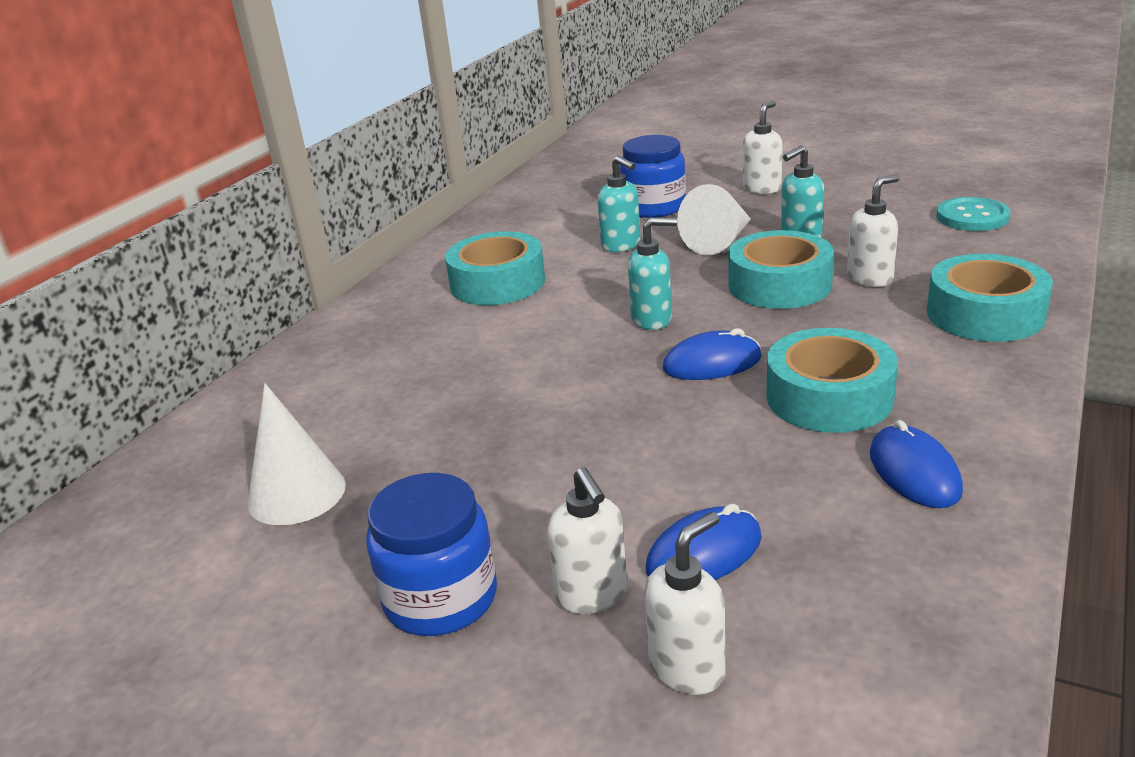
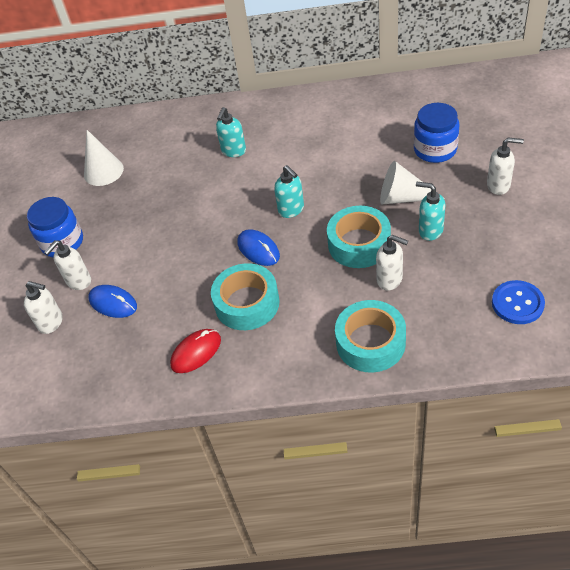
camera: 65 degrees right, 20 degrees up
(497, 283) = (300, 135): turquoise tape -> none
(621, 245) = (372, 160): turquoise soap dispenser -> turquoise soap dispenser (233, 151)
(914, 472) = (196, 352): blue mouse -> red mouse
(972, 217) = (517, 303): turquoise button -> blue button

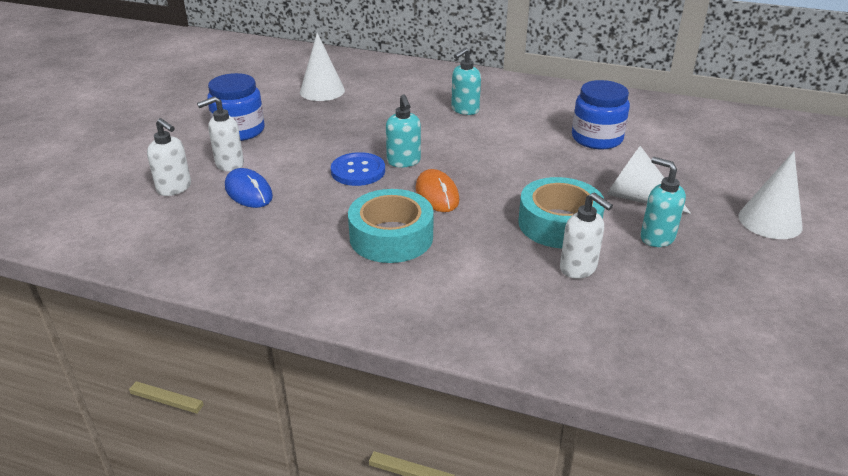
camera: 15 degrees right, 15 degrees down
(196, 352) = (302, 262): red mouse -> none
(258, 249) = (437, 194): blue mouse -> orange mouse
(291, 210) = (497, 172): turquoise soap dispenser -> turquoise soap dispenser (404, 162)
(370, 342) = (517, 323): turquoise tape -> none
(435, 149) = (700, 168): blue jar -> blue jar (597, 138)
(499, 185) = (770, 221): white soap dispenser -> white cone
(517, 303) = (744, 347): blue button -> blue button (358, 171)

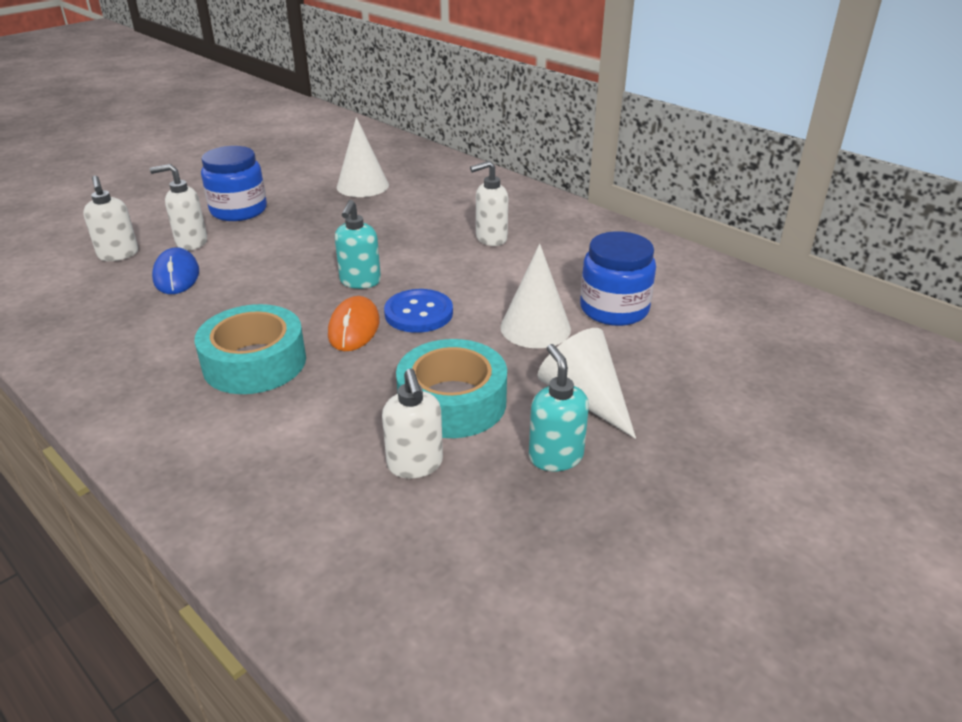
camera: 25 degrees right, 0 degrees up
(358, 171) = (302, 280): blue button -> blue button (418, 313)
(464, 110) = (490, 239): turquoise soap dispenser -> white soap dispenser
(770, 221) = (740, 483): white cone -> white cone (535, 328)

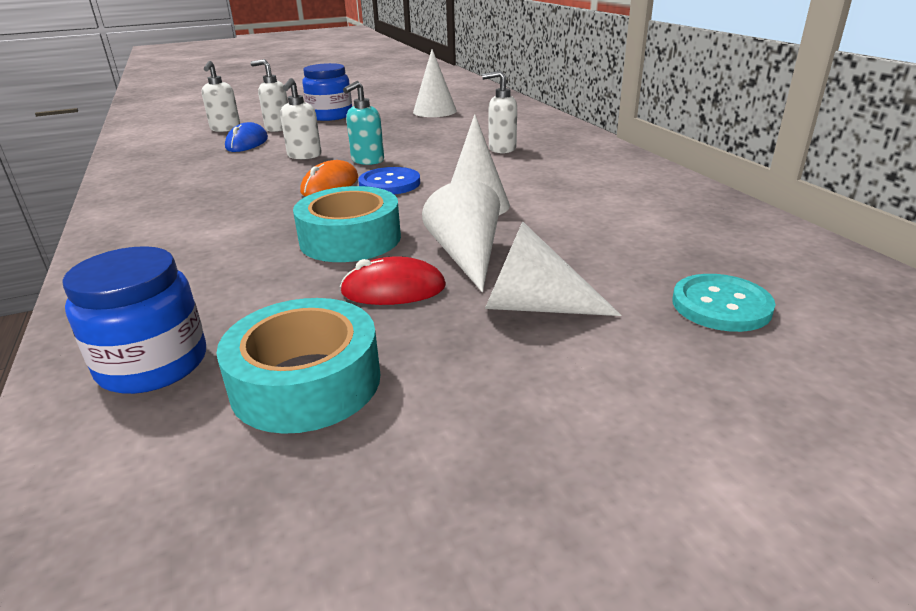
camera: 25 degrees right, 5 degrees down
(254, 362) = (237, 193): turquoise tape -> turquoise tape (306, 382)
(415, 465) = (273, 271): white soap dispenser -> white soap dispenser (304, 156)
(555, 456) = (393, 289): turquoise soap dispenser -> red mouse
(614, 309) = (563, 204): blue jar -> blue jar (153, 364)
(690, 443) = (534, 306): none -> white cone
(825, 403) = (721, 305): none -> turquoise button

